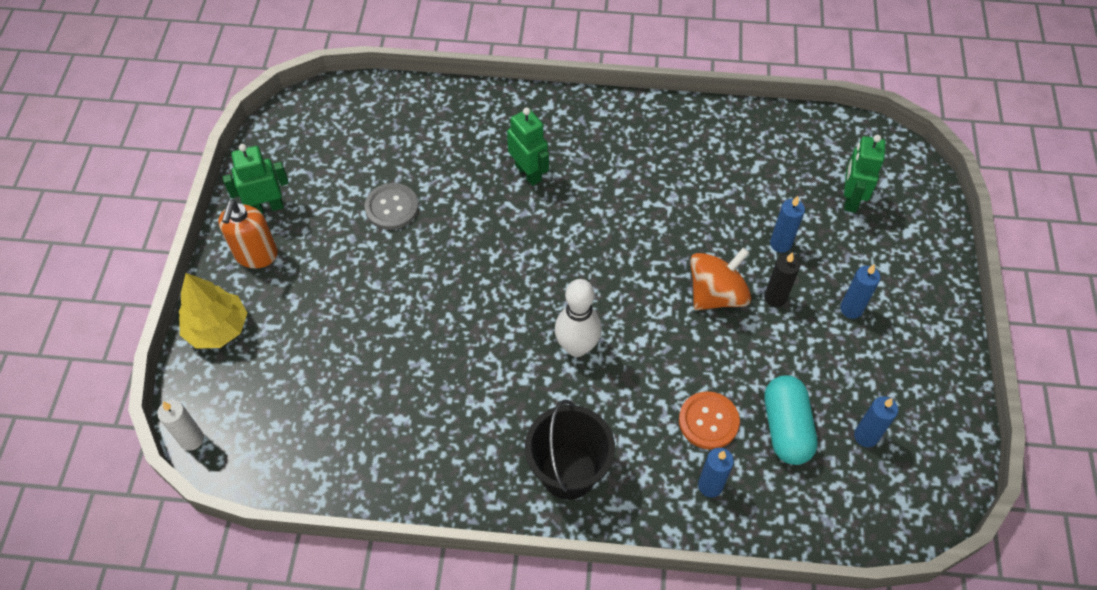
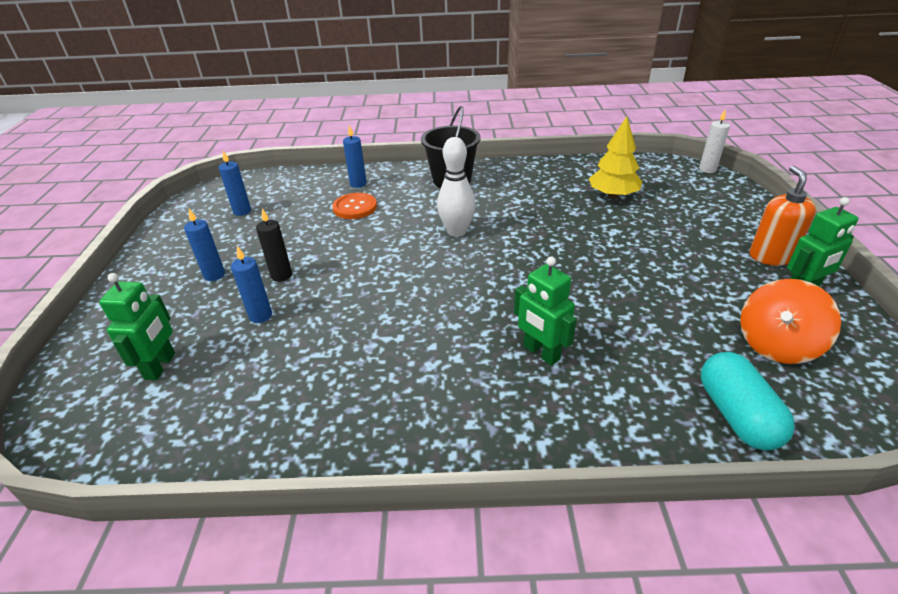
camera: 175 degrees right, 20 degrees down
(217, 328) = (750, 213): yellow tree -> yellow tree (613, 195)
(392, 207) = (674, 304): grey button -> none
(716, 294) = (335, 272): orange spinning top -> orange spinning top (777, 345)
(786, 428) = (299, 210): turquoise capsule -> turquoise capsule (736, 415)

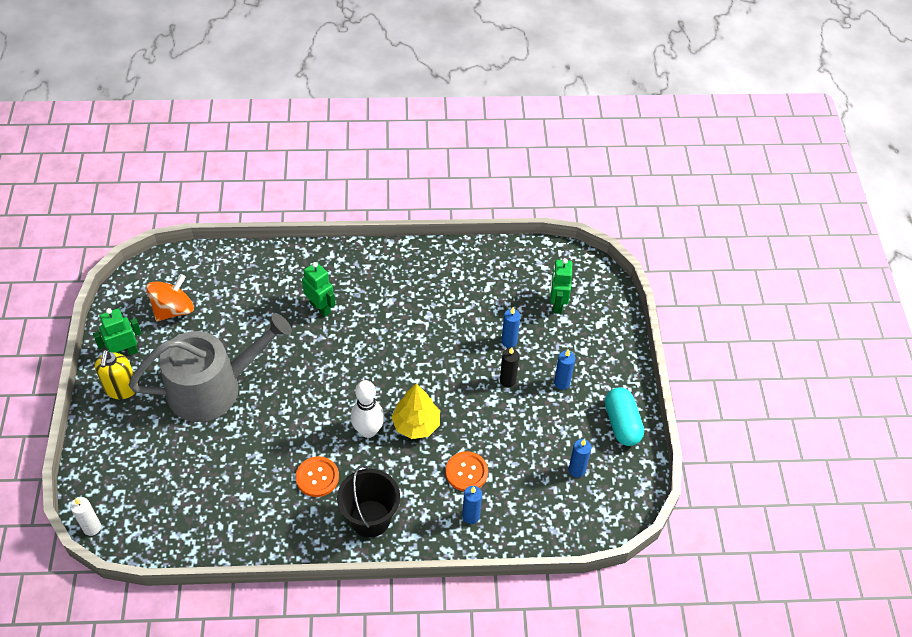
camera: 175 degrees right, 15 degrees up
(506, 200) = (317, 477): none -> orange button
(613, 195) = (211, 482): yellow tree -> yellow tree (416, 424)
(655, 260) = (213, 387): none -> grey watering can
(736, 415) = (225, 268): turquoise capsule -> turquoise capsule (622, 424)
(770, 256) = (121, 389): orange soap dispenser -> yellow soap dispenser

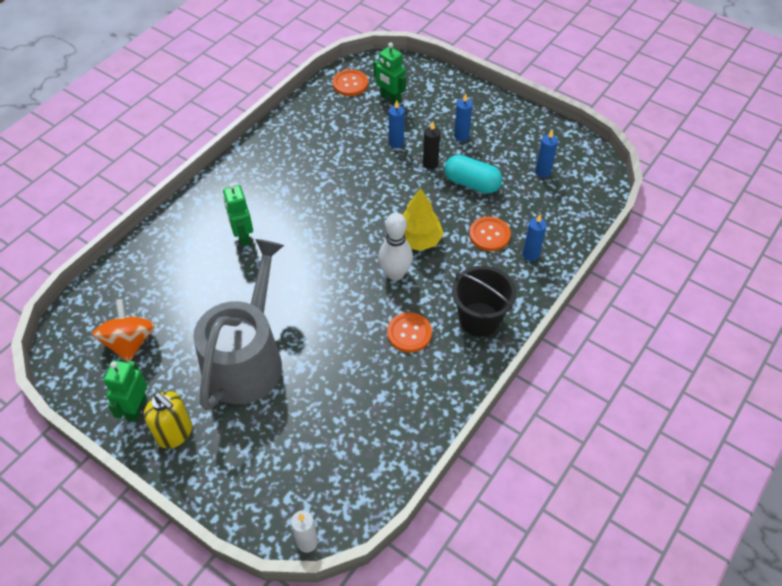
camera: 50 degrees left, 0 degrees up
(320, 307) = (243, 237): green robot -> green robot turned 105 degrees counterclockwise
(546, 265) = (350, 84): none -> orange button
(622, 424) = (525, 126): turquoise capsule -> turquoise capsule (472, 183)

